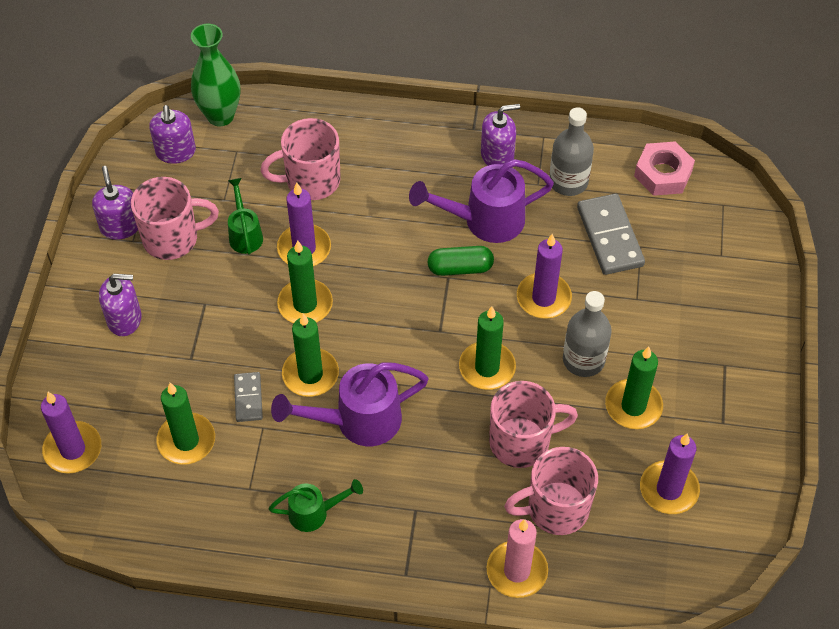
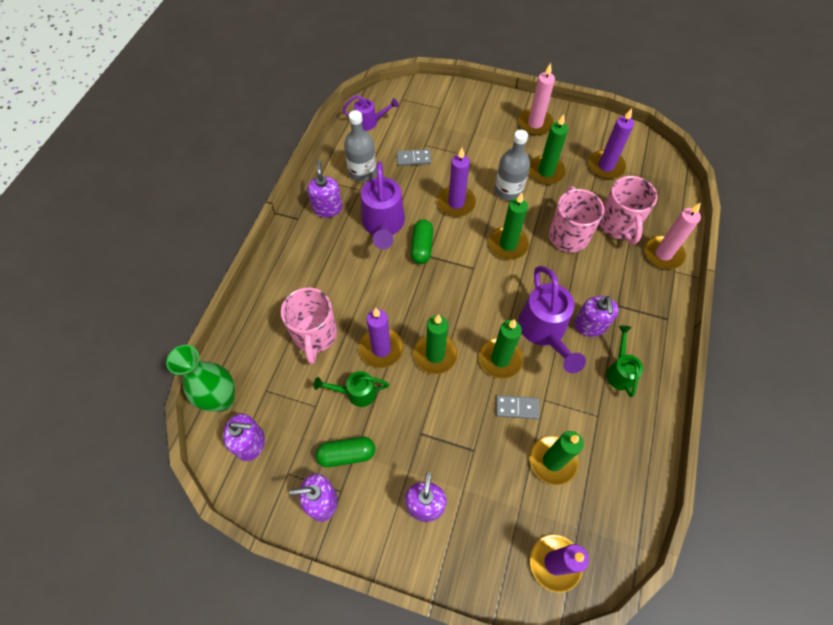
camera: 80 degrees left, 5 degrees up
(172, 238) = (346, 454): pink mug -> green capsule
(377, 475) = (590, 325): none -> purple soap dispenser
(609, 236) = (413, 159): grey domino -> grey domino, size x0.56
(663, 174) = (370, 122): pink nut -> purple watering can
(729, 385) = (535, 124): none -> pink candle

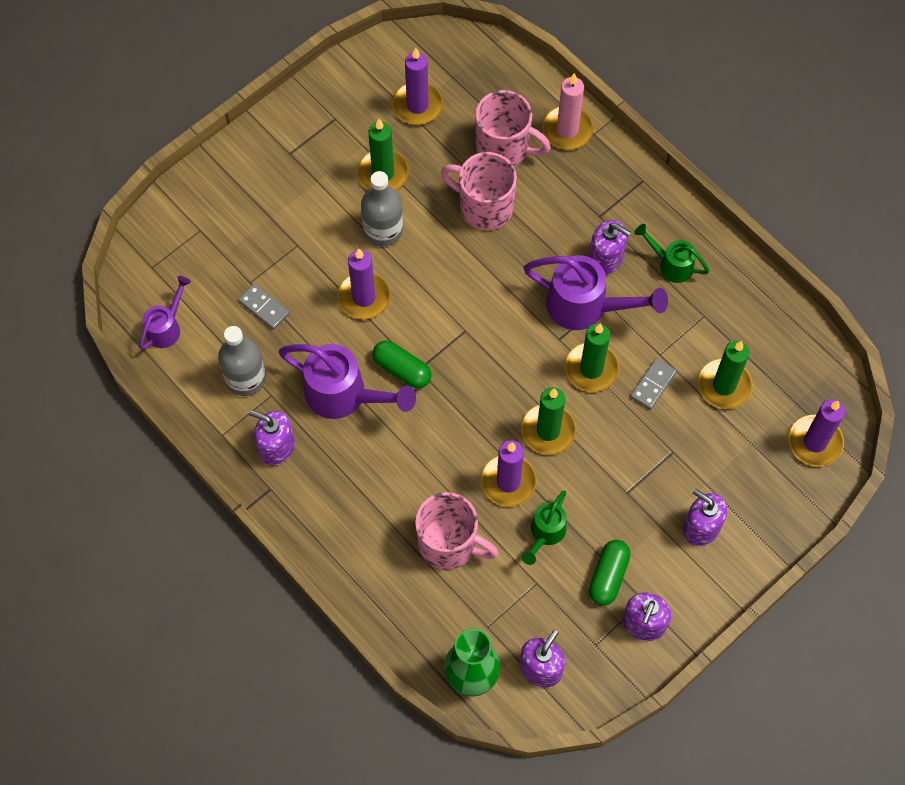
camera: 60 degrees left, 5 degrees up
(413, 159) = (264, 307): grey domino -> grey domino turned 75 degrees counterclockwise
(508, 244) = (457, 276): green candle -> none
(535, 124) = (302, 138): pink candle -> none

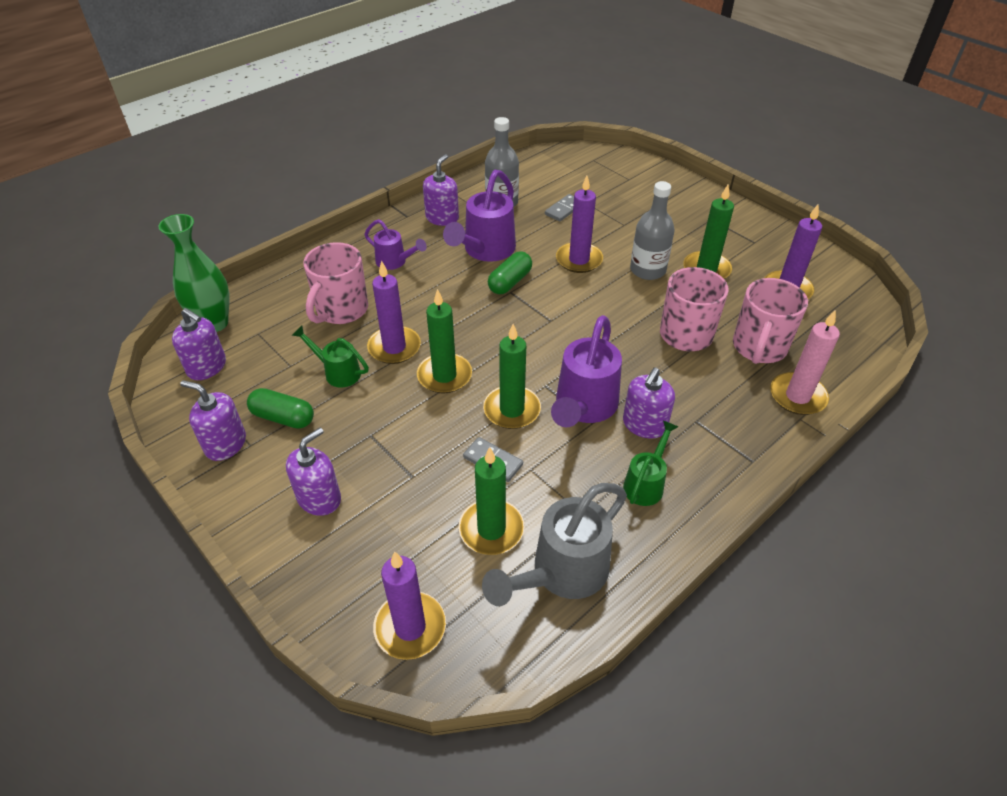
camera: 90 degrees right, 20 degrees down
(166, 327) = (543, 167): purple watering can -> purple watering can (395, 262)
(761, 334) = (562, 573): none -> grey watering can

